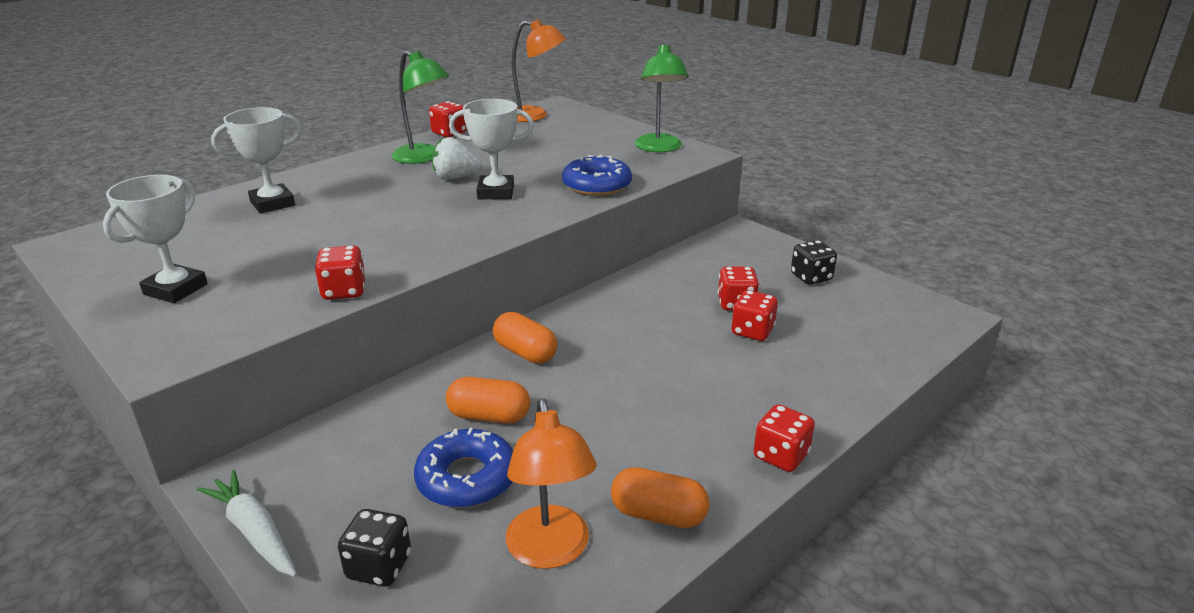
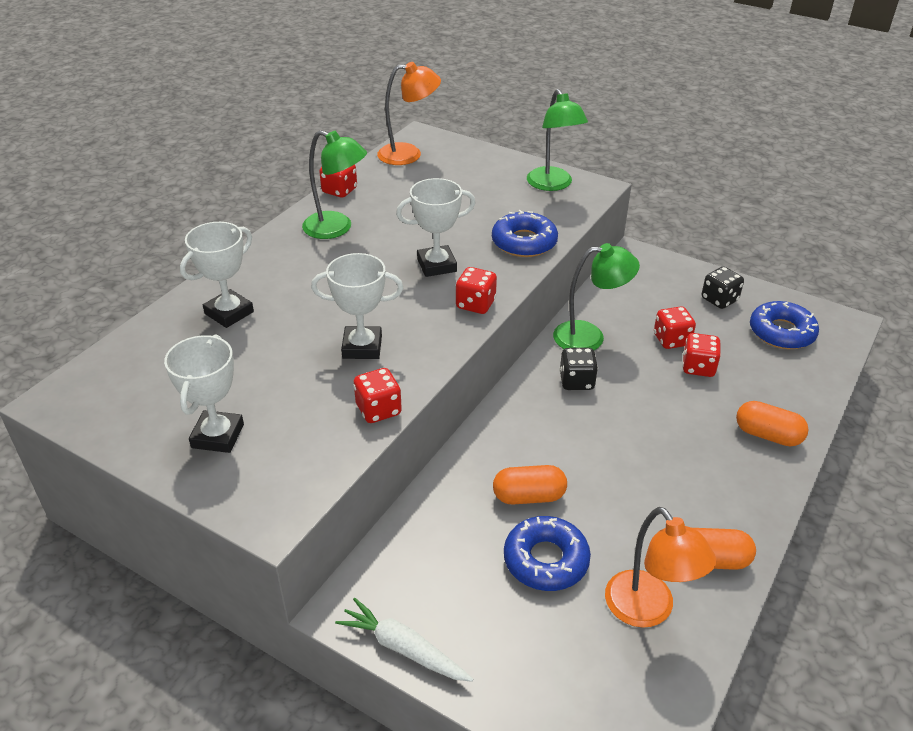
camera: 15 degrees left, 10 degrees up
(371, 242) = (362, 347): none -> white trophy
(379, 566) = (525, 655): black dice -> black dice (576, 381)
(455, 178) = (386, 251): white strawberry -> none
(525, 352) = (521, 425): orange capsule -> orange capsule (767, 435)
(647, 289) = (589, 337): none -> green lamp
(780, 456) = (775, 487): red dice -> red dice (475, 304)
(868, 314) = (781, 332): none -> blue donut

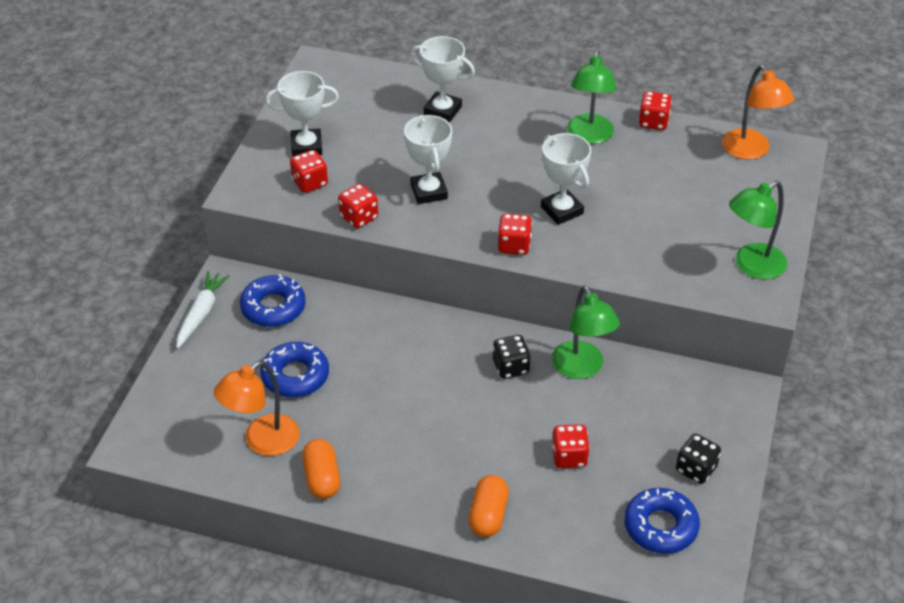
camera: 75 degrees right, 5 degrees up
(524, 242) = (629, 261): blue donut -> blue donut (273, 307)
(529, 496) = (357, 356): orange capsule -> none
(671, 340) = (604, 432): red dice -> red dice (310, 183)

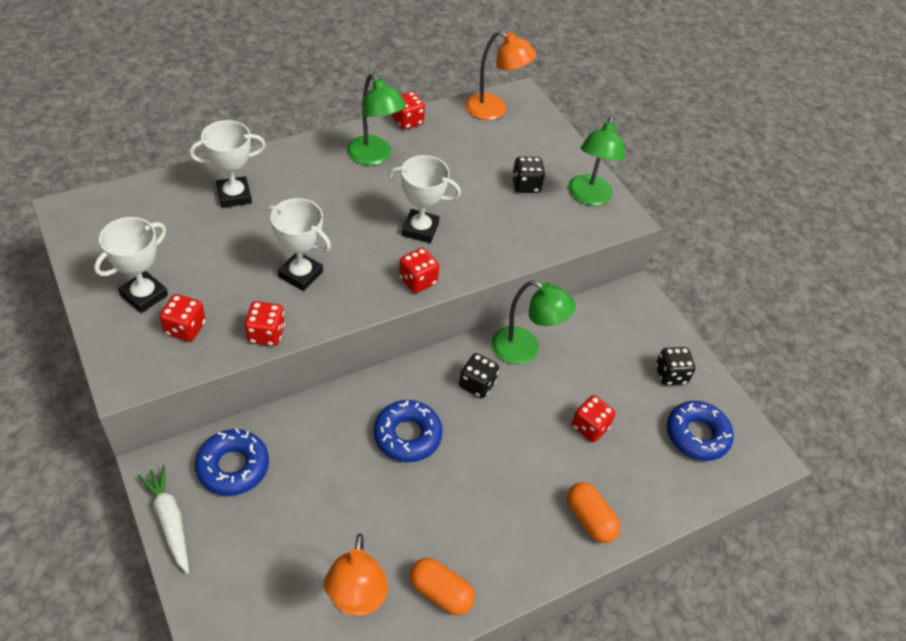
camera: 50 degrees left, 5 degrees up
(295, 376) = (320, 516): blue donut -> blue donut (407, 435)
(701, 226) = (526, 185): none -> black dice

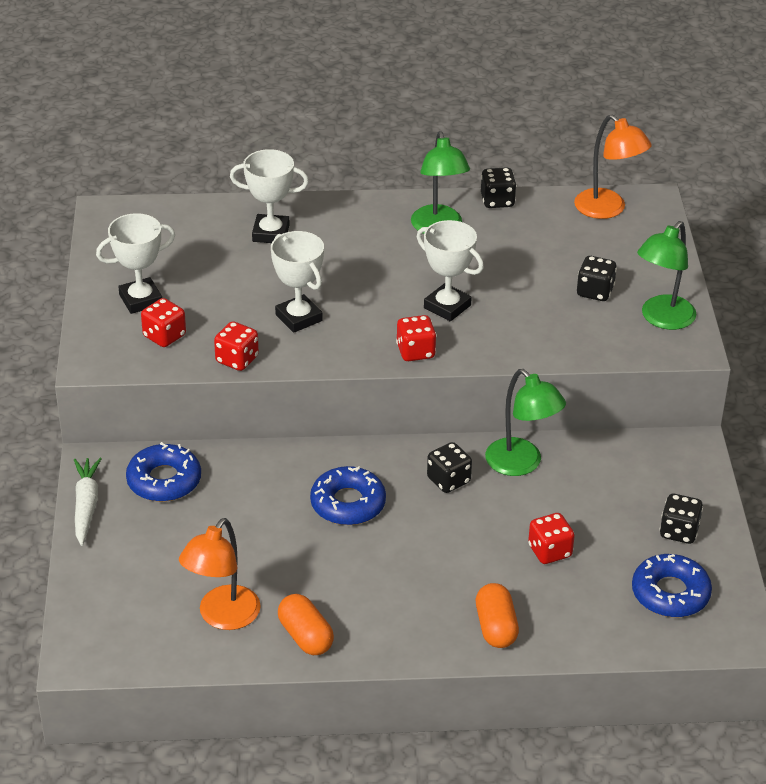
camera: 30 degrees right, 10 degrees down
(407, 121) = (497, 201): red dice -> black dice

